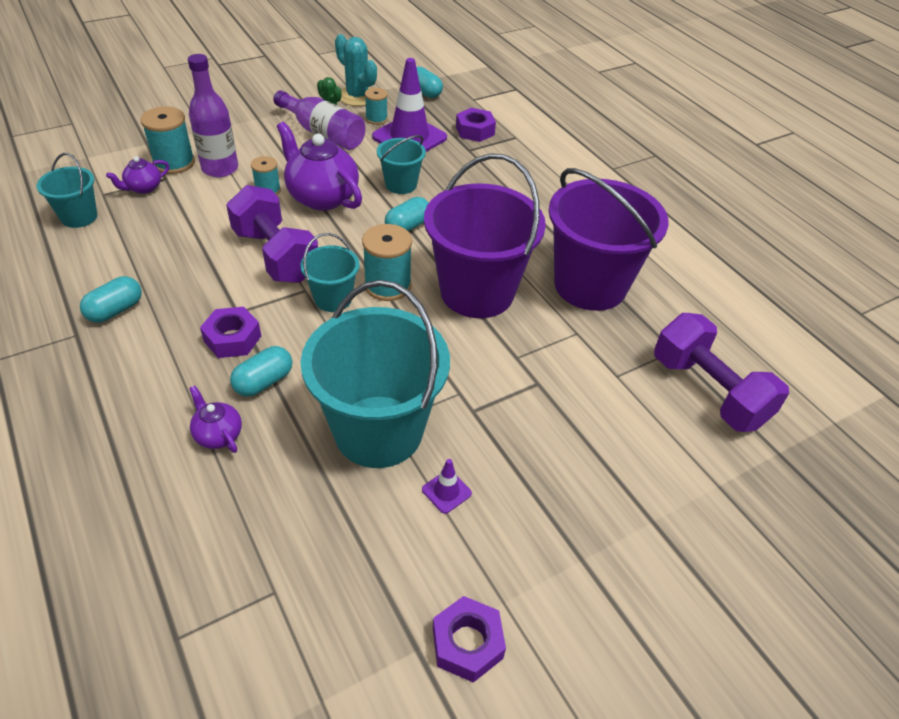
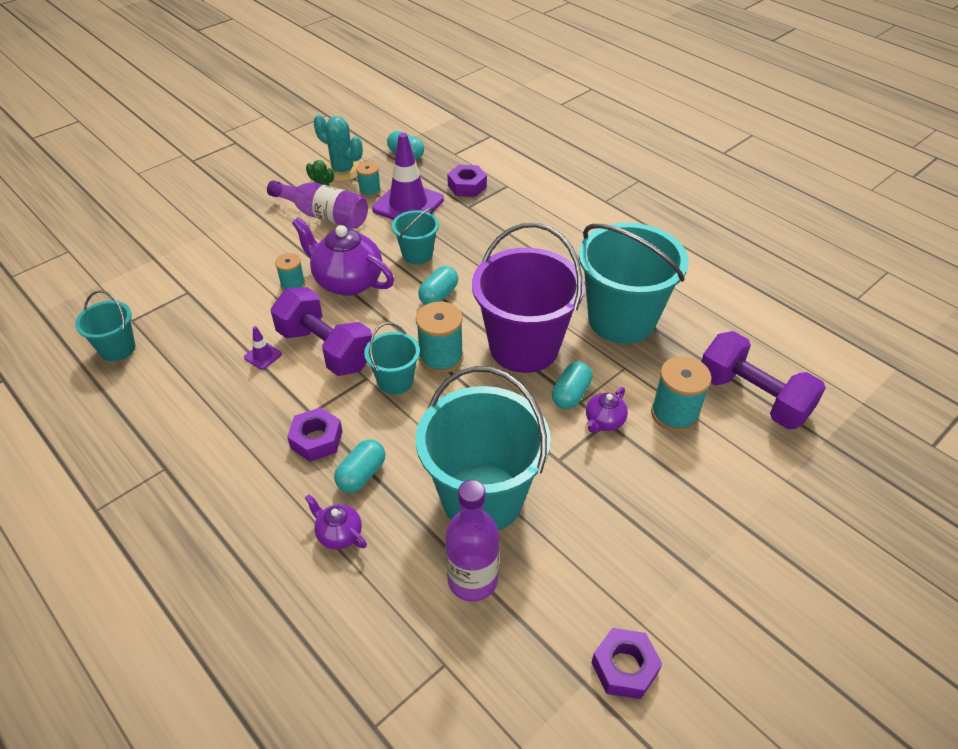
camera: 10 degrees left, 0 degrees up
(115, 310) = (193, 436): turquoise capsule -> turquoise capsule (571, 394)
(143, 188) = (170, 306): purple teapot -> purple teapot (604, 422)
(174, 163) = (189, 274): turquoise spool -> turquoise spool (674, 414)
(220, 168) = (237, 271): purple bottle -> purple bottle (472, 580)
(446, 491) = (561, 539): purple traffic cone -> purple traffic cone (263, 356)
(590, 285) = (621, 320): purple bucket -> turquoise bucket

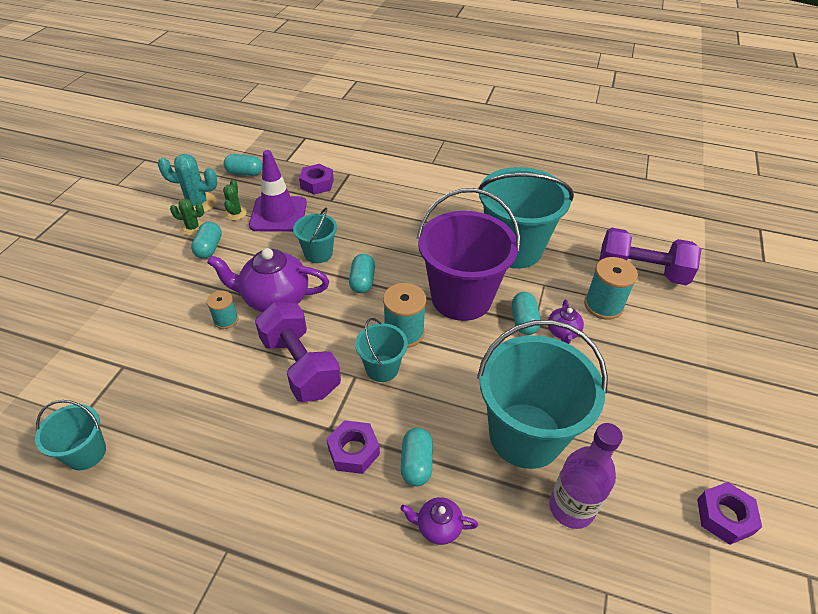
camera: 30 degrees left, 0 degrees up
(263, 356) = (246, 396): purple traffic cone -> none
(324, 215) = (209, 248): purple bottle -> turquoise capsule
(326, 349) = (300, 366): purple dumbbell -> purple dumbbell turned 45 degrees clockwise
(370, 191) = (235, 213): turquoise spool -> green cactus

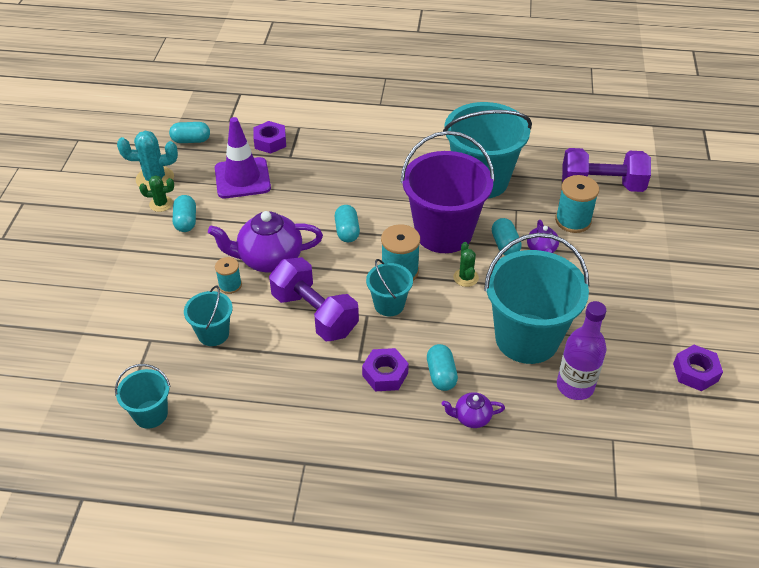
camera: 10 degrees left, 0 degrees up
(235, 213) = (198, 183): green cactus -> green cactus (465, 277)
(318, 253) = (296, 211): turquoise bucket -> turquoise bucket (213, 334)

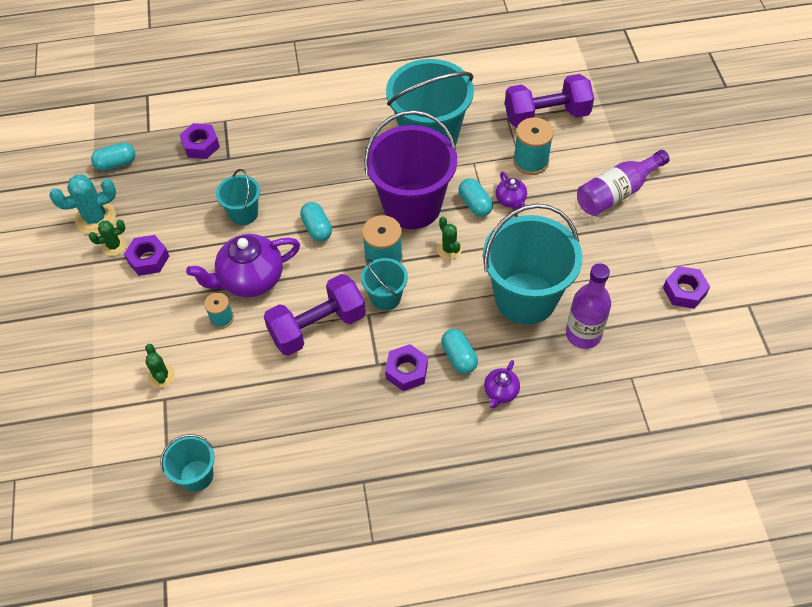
camera: 15 degrees left, 10 degrees up
(156, 320) = (161, 376): none -> green cactus
(186, 221) = (148, 259): turquoise capsule -> purple nut
(213, 334) = (225, 375): turquoise bucket -> turquoise bucket (243, 213)
(242, 178) = (188, 195): purple traffic cone -> none
(315, 314) = (317, 327): purple dumbbell -> purple dumbbell turned 60 degrees counterclockwise
(471, 418) = (500, 392): purple teapot -> purple teapot turned 45 degrees counterclockwise
(651, 267) = (617, 193): none -> purple bottle

